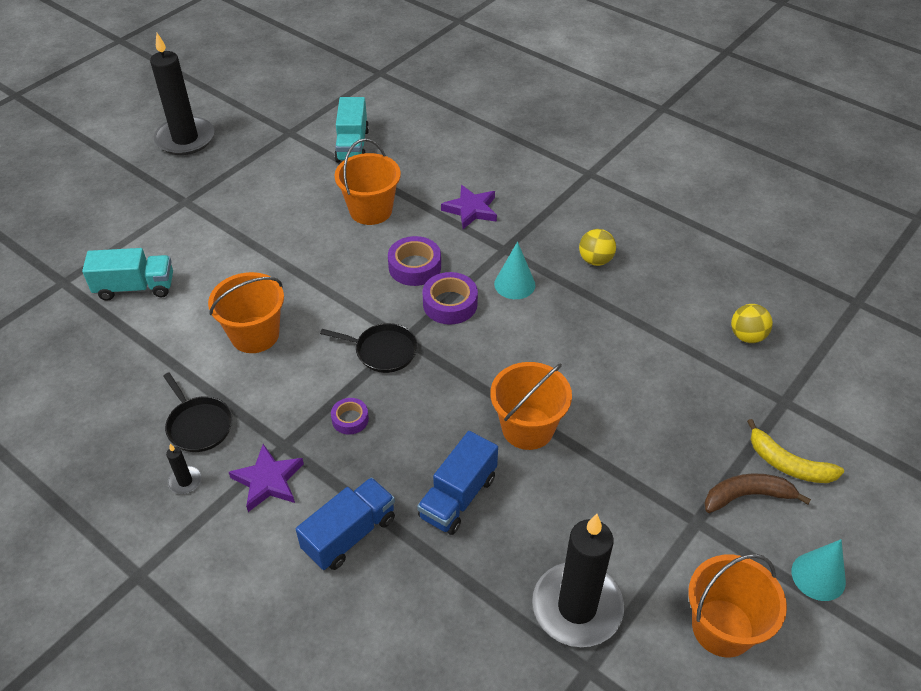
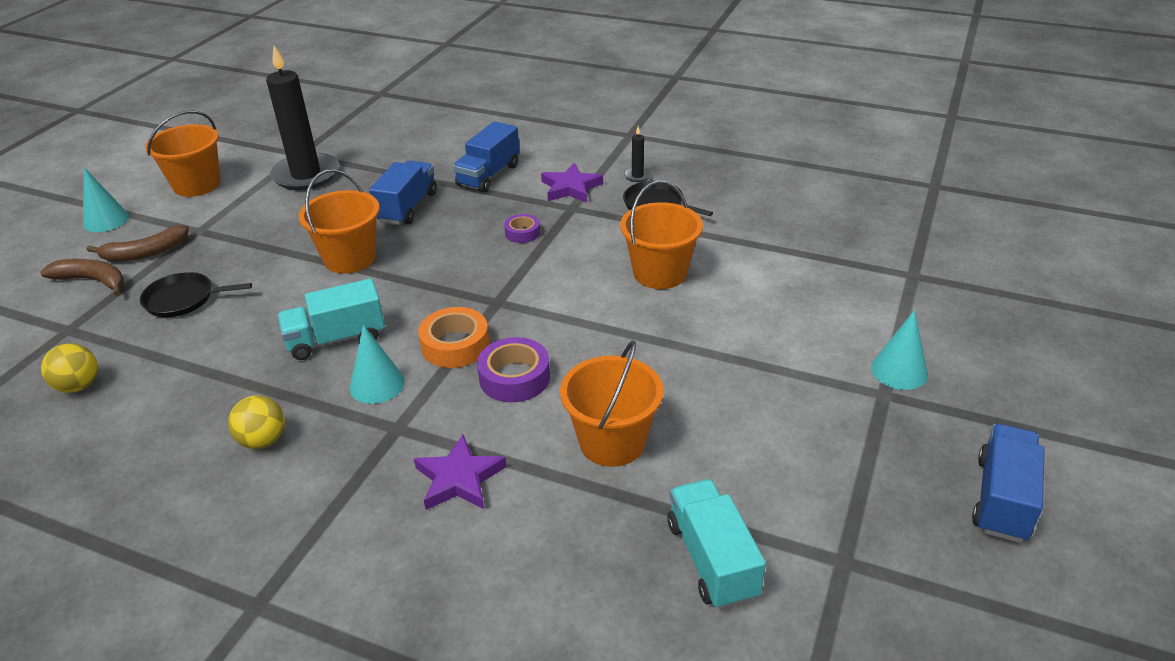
camera: 165 degrees right, 10 degrees down
(135, 287) = (829, 286): turquoise truck -> turquoise truck (336, 339)
(159, 213) = (899, 371): none -> turquoise cone
(185, 139) = (1002, 499): black candle -> blue truck
(383, 351) = (515, 287): black pan -> black pan (183, 299)
(450, 304) = (455, 345): purple tape -> orange tape
(788, 464) = (93, 281): yellow banana -> brown banana

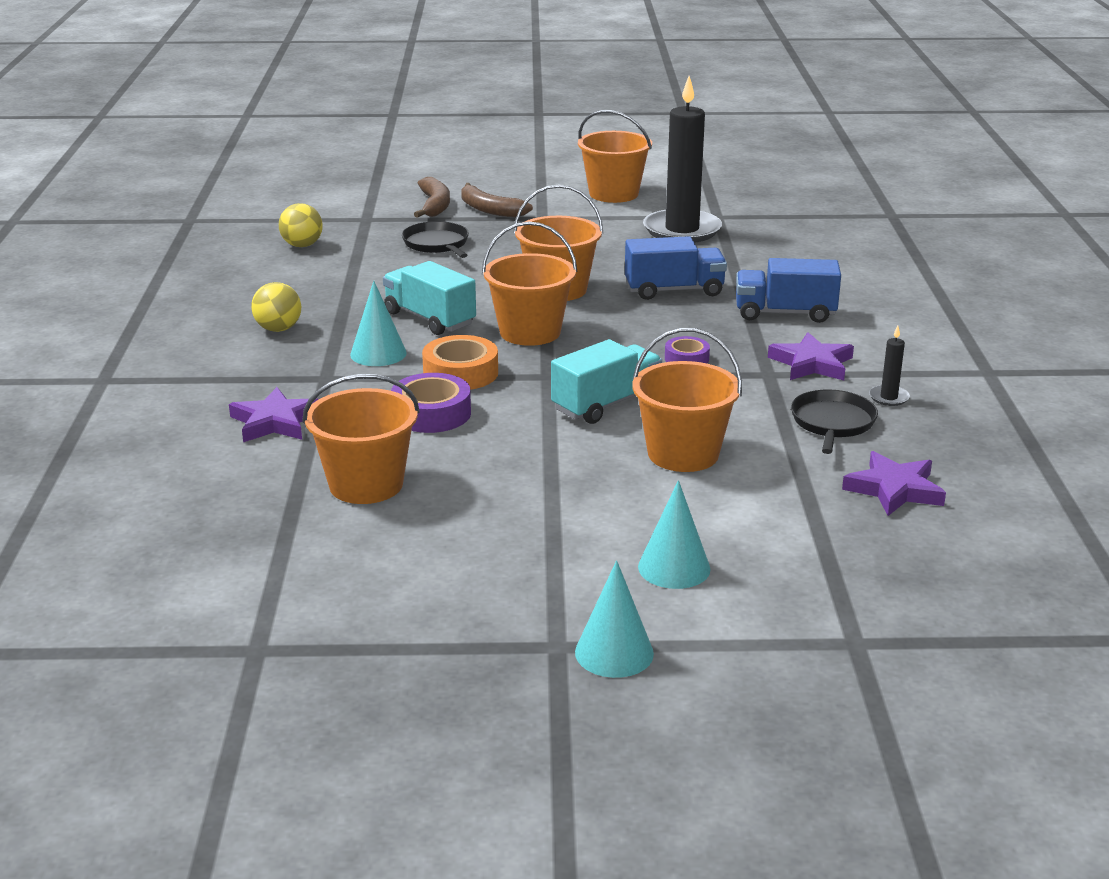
camera: 65 degrees right, 10 degrees down
(106, 220) = (523, 181): turquoise cone -> turquoise cone (674, 568)
(414, 291) = (530, 332): none -> orange bucket
(711, 560) = (227, 570): turquoise truck -> turquoise truck (606, 404)
(751, 209) = (894, 489): none -> purple star
(1002, 499) = (408, 756): blue truck -> none

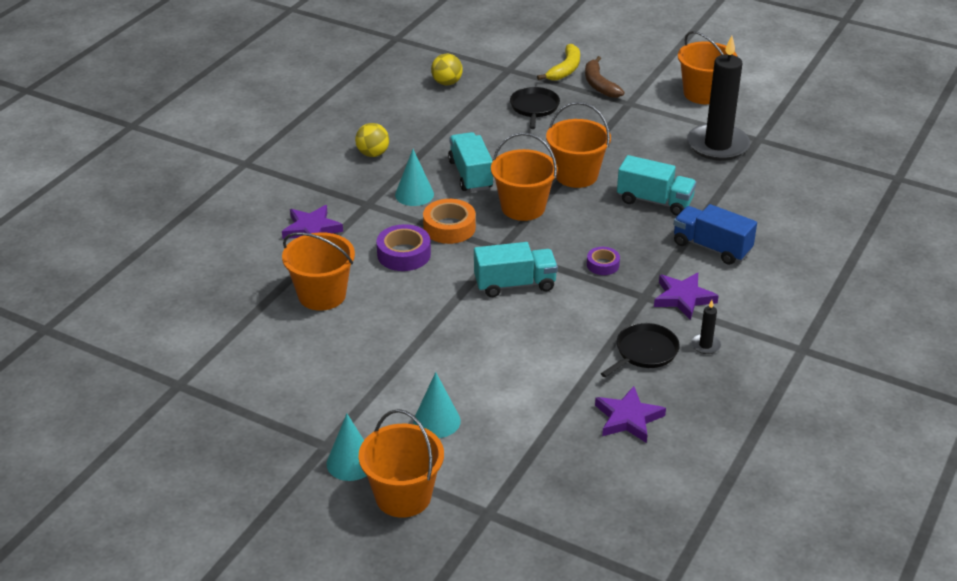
camera: 30 degrees right, 10 degrees up
(435, 205) = (565, 69): brown banana -> yellow banana
(674, 290) = (654, 201): blue truck -> turquoise truck
(683, 454) = (524, 341): orange bucket -> orange bucket (403, 496)

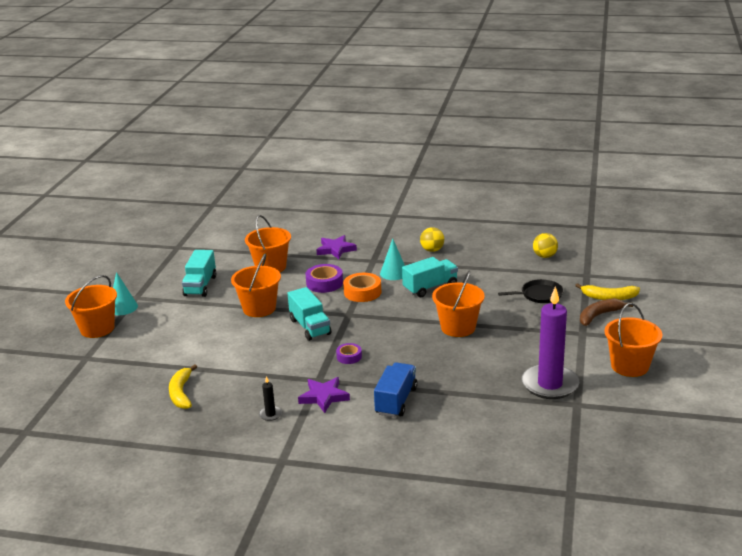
camera: 75 degrees right, 10 degrees down
(437, 421) = (164, 326): turquoise cone -> none
(523, 207) = (402, 314): orange bucket -> orange bucket (259, 308)
(628, 418) = (181, 393): purple star -> yellow banana
(644, 352) = (254, 389): black pan -> none
(654, 201) = (445, 366): turquoise truck -> turquoise truck (200, 286)
(717, 145) = (550, 384): black candle -> purple candle

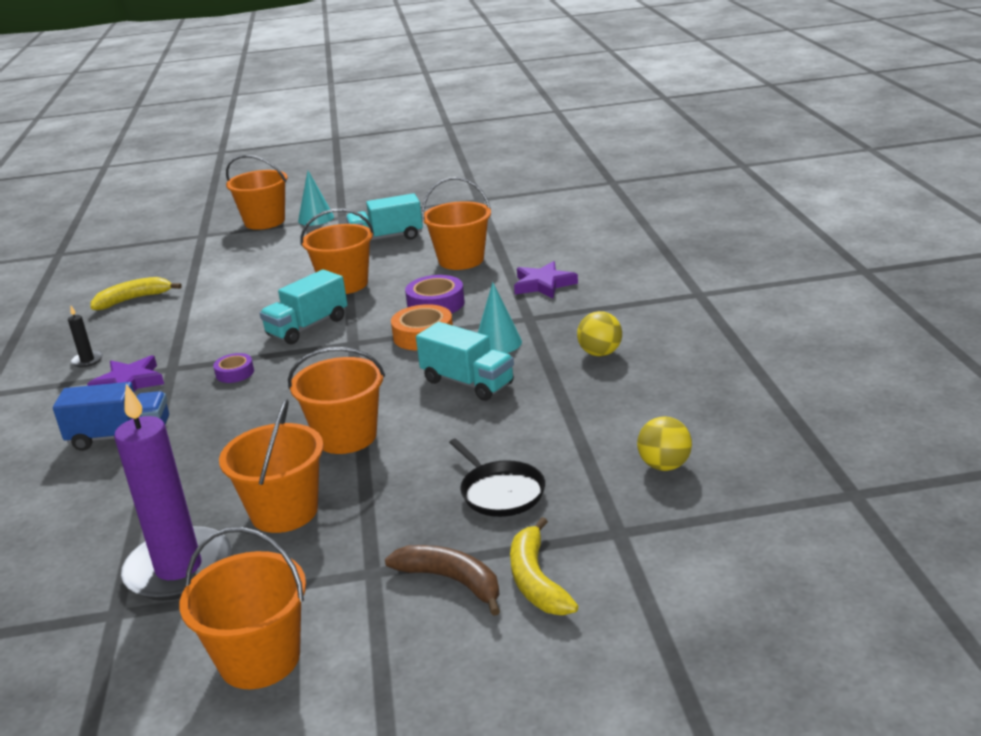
camera: 70 degrees right, 0 degrees up
(518, 351) = (284, 511): none -> orange bucket

